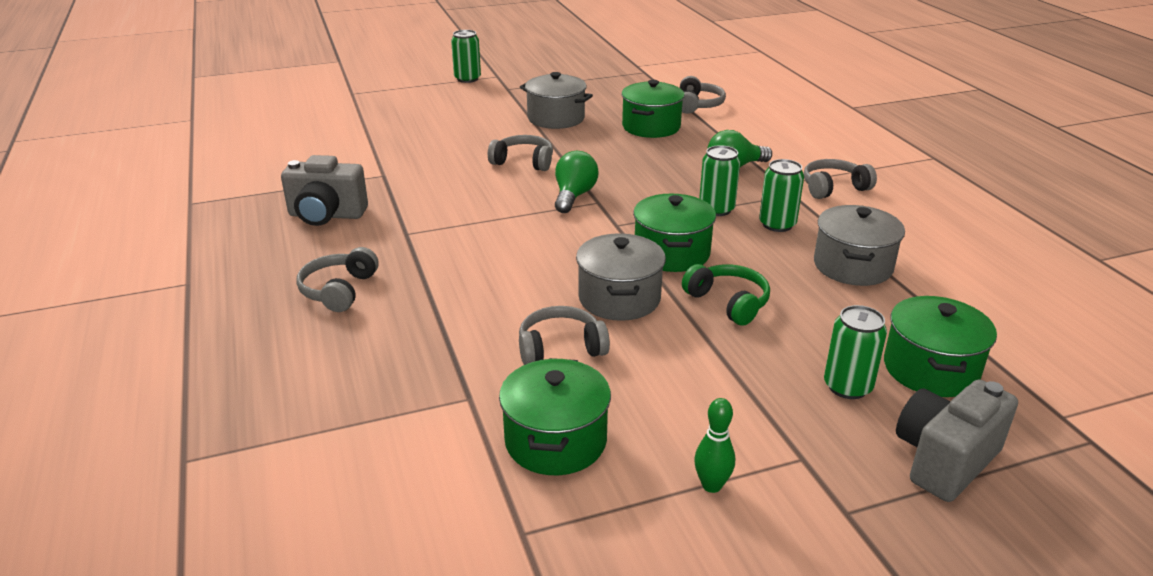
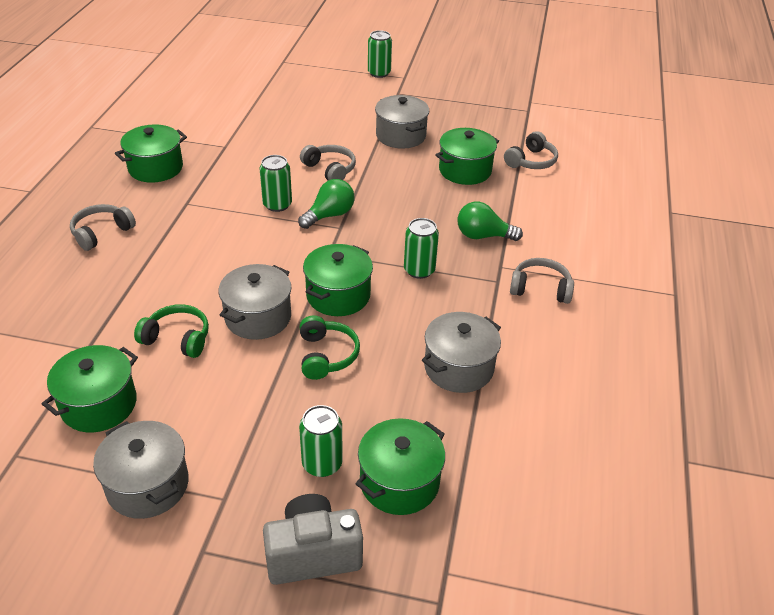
camera: 30 degrees right, 10 degrees up
(326, 215) = (155, 168): grey camera -> green pot
(560, 348) = (177, 338): grey headphones -> green headphones
(711, 485) = (148, 485): green bowling pin -> grey pot
(777, 224) = (448, 304): green can -> green can (277, 204)

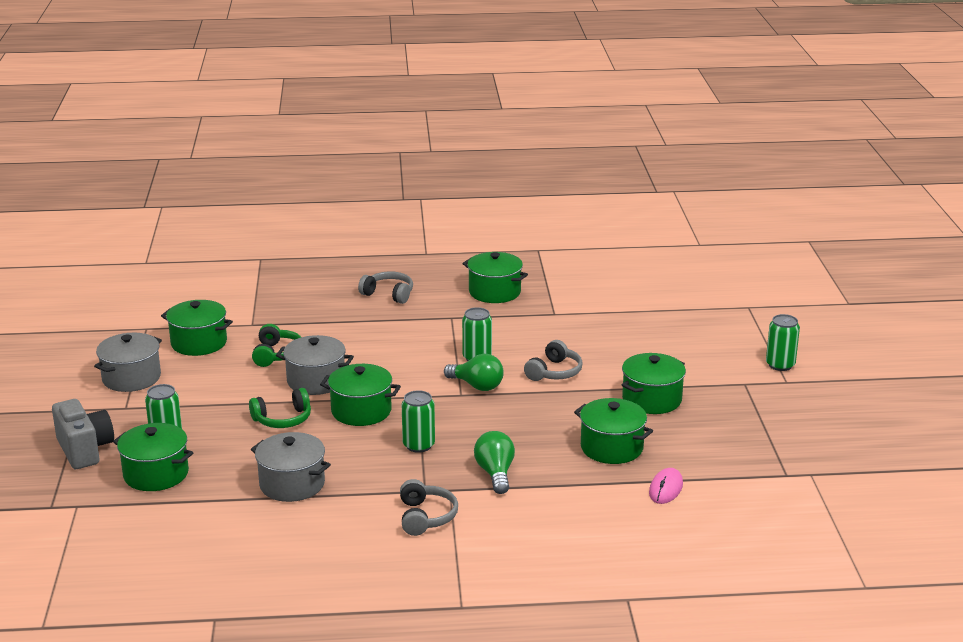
camera: 75 degrees right, 15 degrees down
(400, 136) = (651, 399): grey pot -> green pot
(531, 161) = (665, 489): grey headphones -> pink mouse

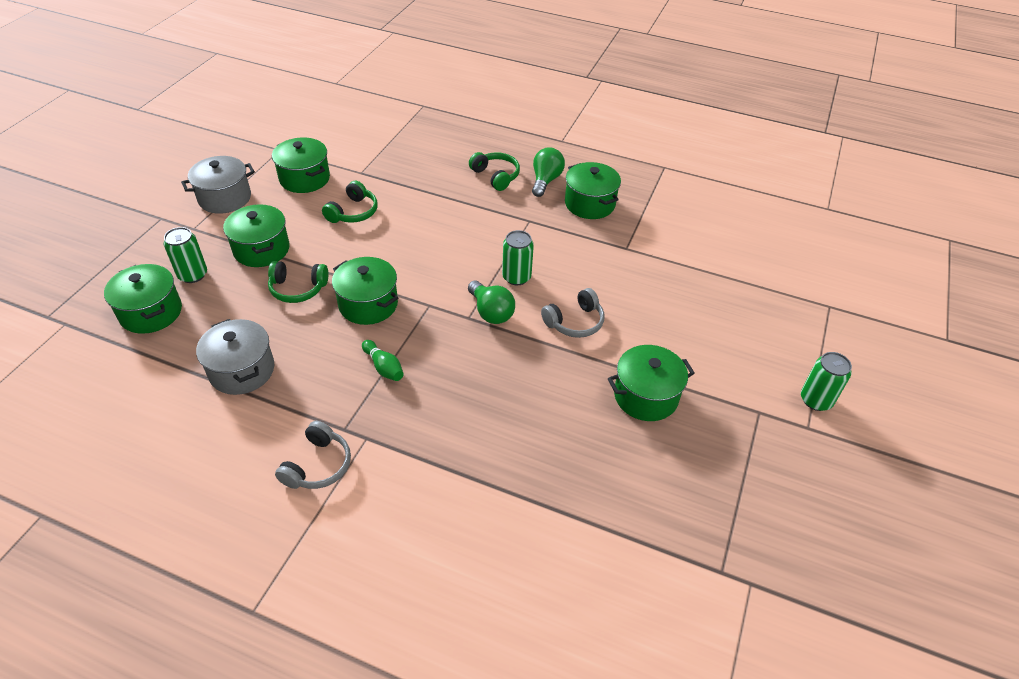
camera: 25 degrees right, 20 degrees up
(85, 450) = (125, 263): grey camera -> none
(316, 381) = (359, 254): grey pot -> none
(388, 294) = (496, 176): grey headphones -> green headphones
(418, 445) = (384, 367): green can -> green bowling pin
(495, 473) = (424, 434): green light bulb -> green light bulb (545, 180)
(611, 448) = (560, 447): green pot -> green pot (261, 249)
(665, 489) = (574, 533): pink mouse -> none

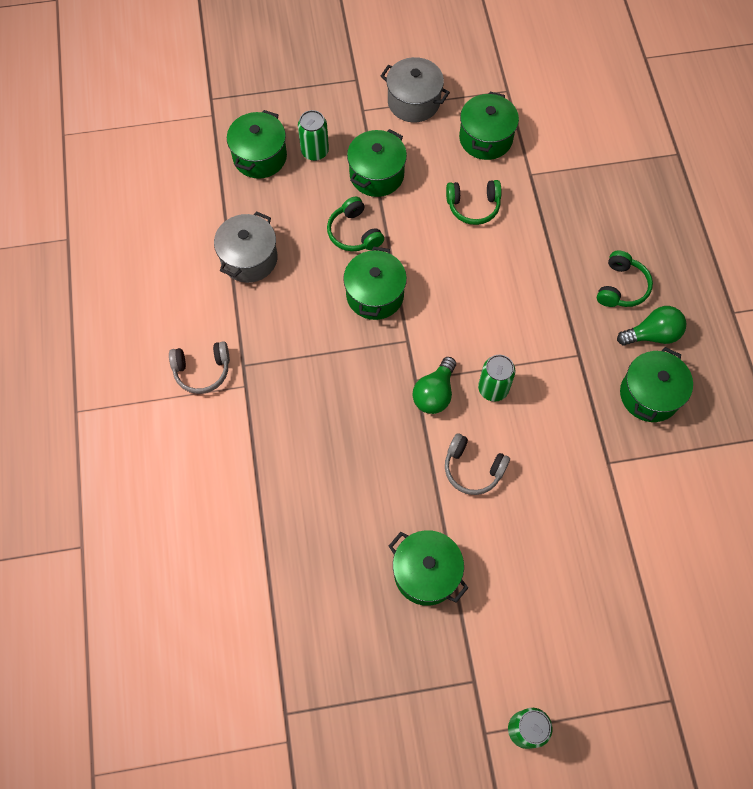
camera: 60 degrees right, 20 degrees up
(384, 367) = (318, 352): green bowling pin -> none

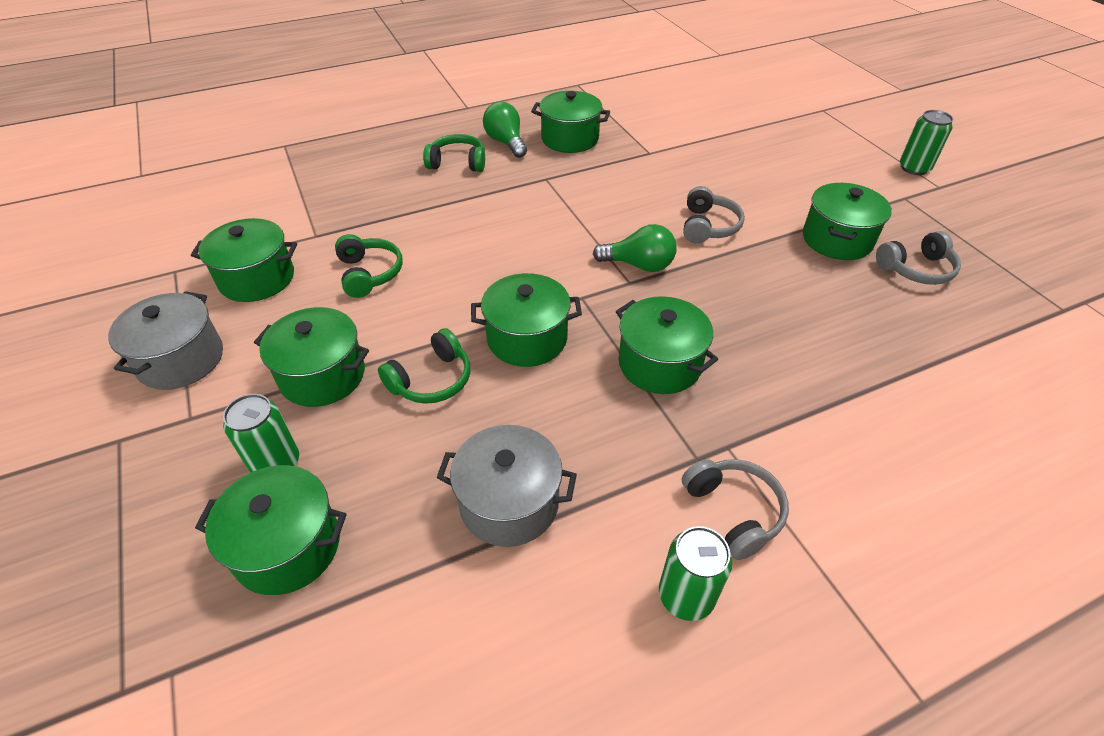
camera: 105 degrees left, 20 degrees down
(325, 371) = (659, 364): none -> green pot
(368, 619) = (916, 269): none -> grey headphones
(493, 388) = (611, 225): green can -> green can (686, 596)

